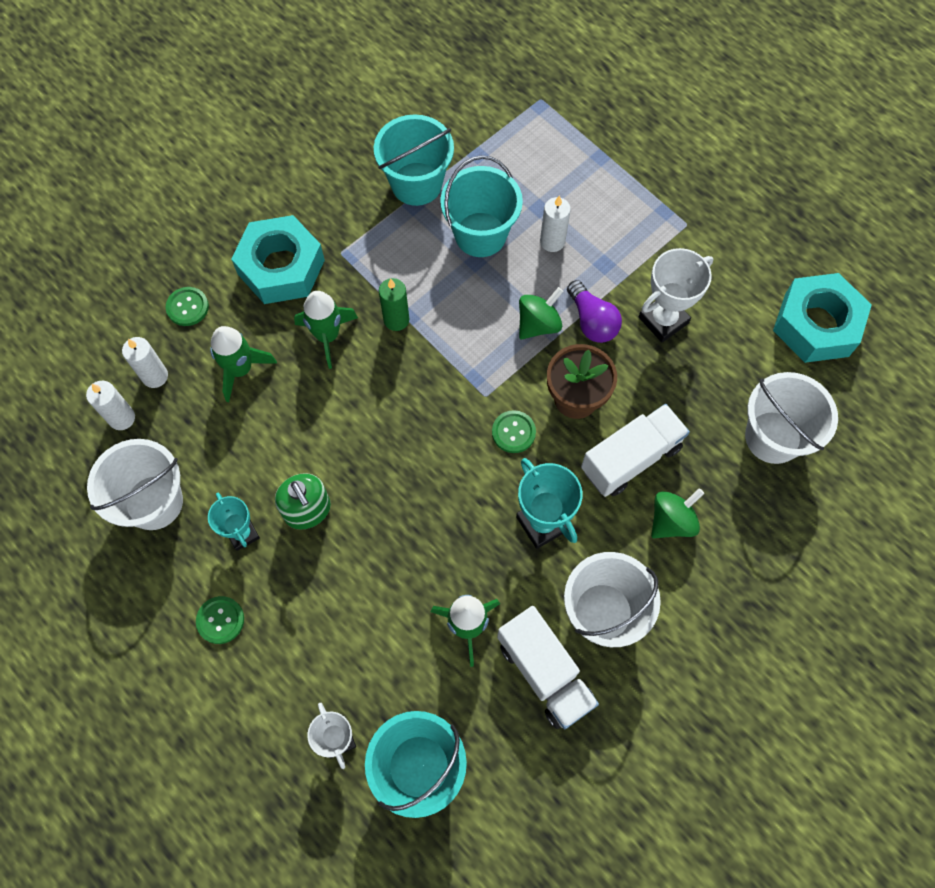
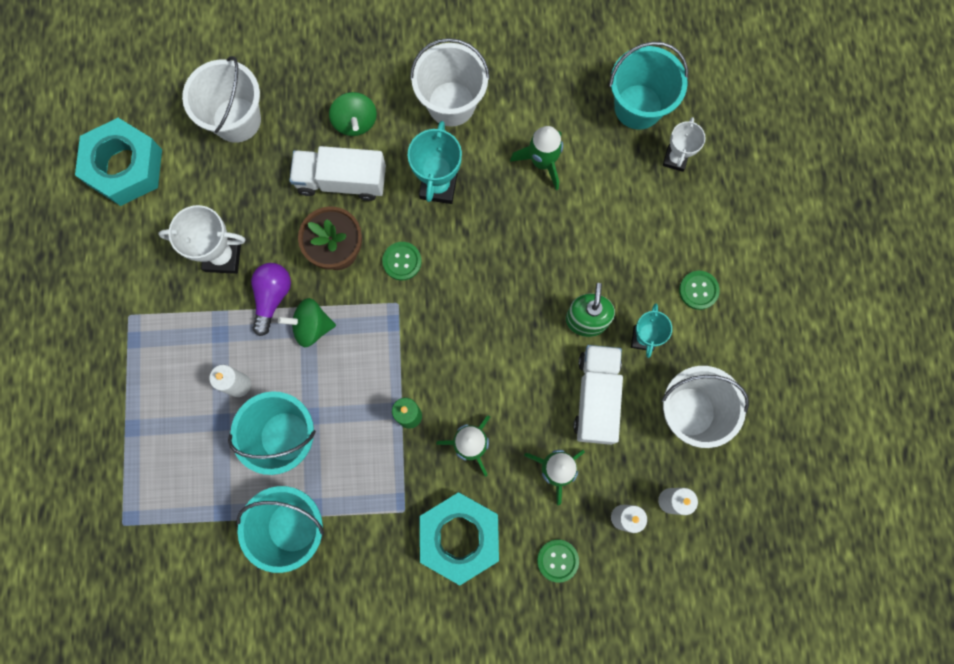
camera: 140 degrees left, 10 degrees up
(544, 672) = (518, 98): white truck -> white truck (596, 397)
(671, 521) = (355, 122): green spinning top -> green spinning top turned 105 degrees counterclockwise

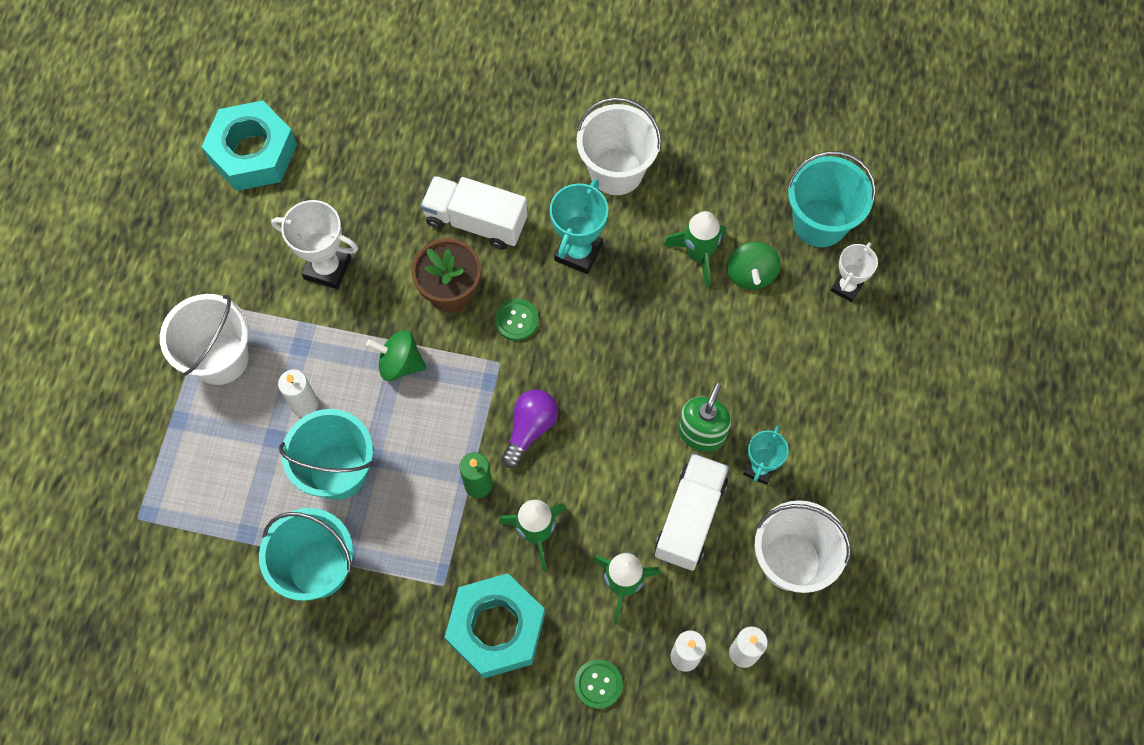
camera: 15 degrees right, 10 degrees down
(237, 120) = (383, 133): white bucket -> white bucket (220, 358)
(272, 297) = (367, 323): purple light bulb -> purple light bulb (530, 429)
(355, 122) = (508, 165): green spinning top -> green spinning top (751, 274)
(698, 290) = (836, 432): green button -> none

